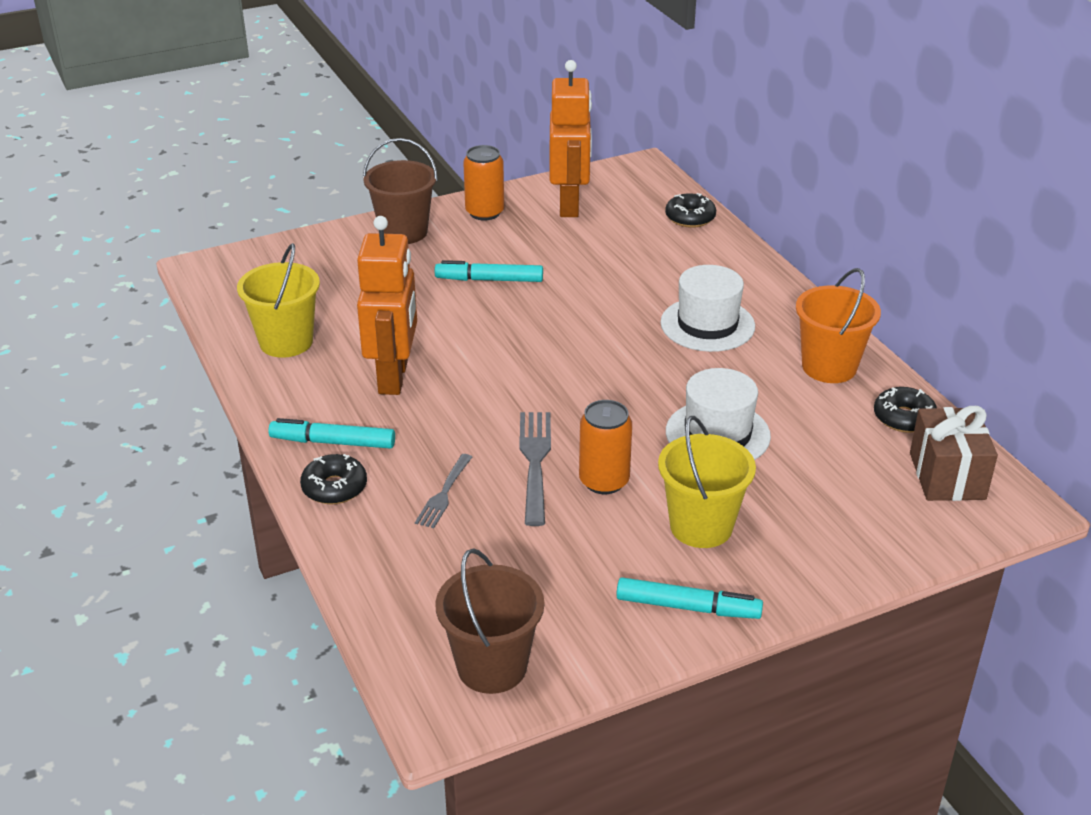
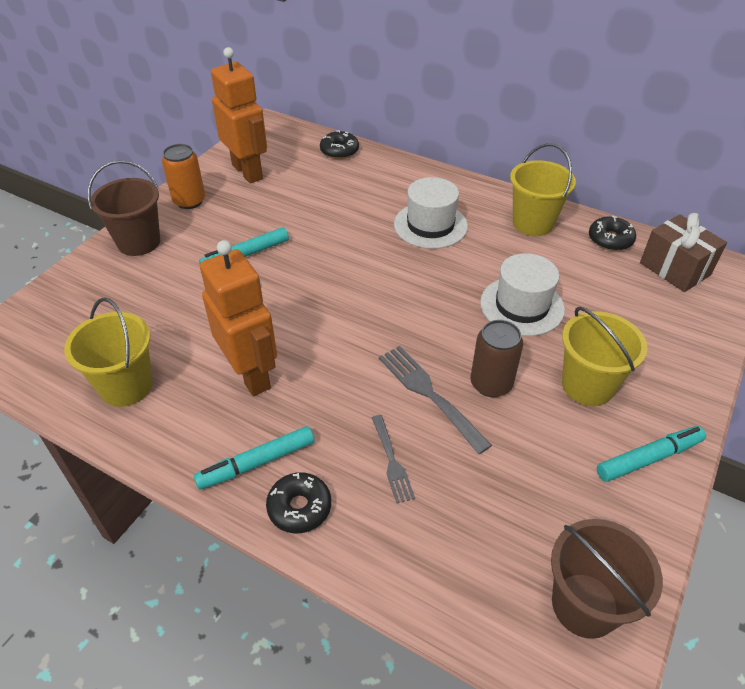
camera: 35 degrees left, 10 degrees up
(604, 481) = (491, 384): orange can -> brown can
(829, 367) = (533, 223): orange bucket -> yellow bucket

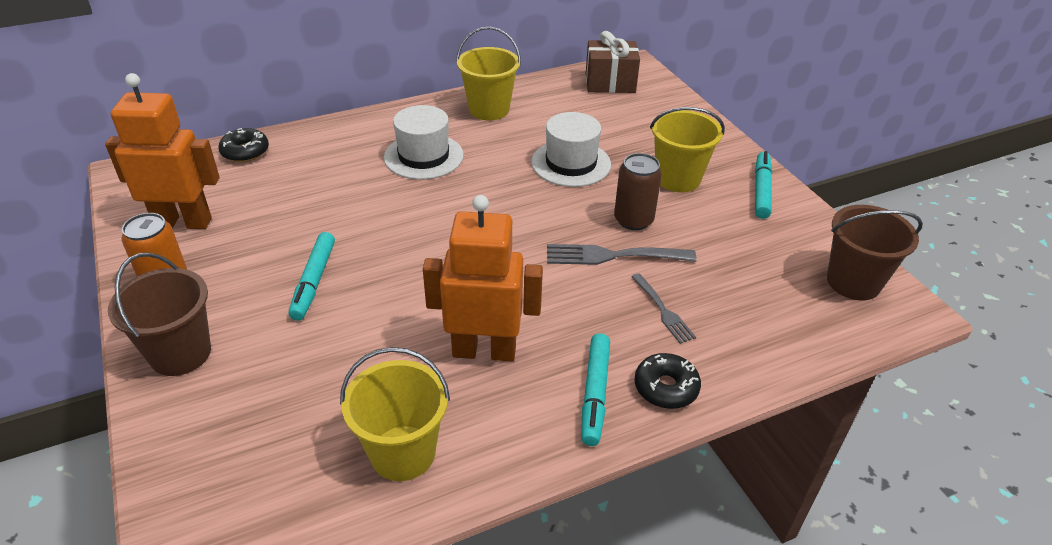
camera: 55 degrees left, 5 degrees down
(391, 461) = (663, 310): grey fork -> grey fork turned 45 degrees clockwise
(610, 240) = (550, 89): black donut -> none

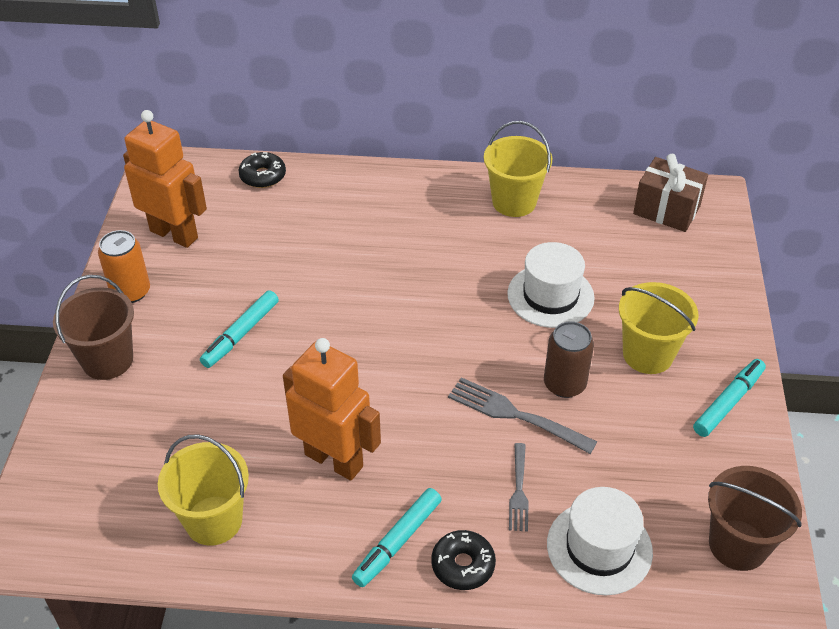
camera: 30 degrees right, 5 degrees up
(423, 156) = (414, 236): white hat -> white hat (599, 548)

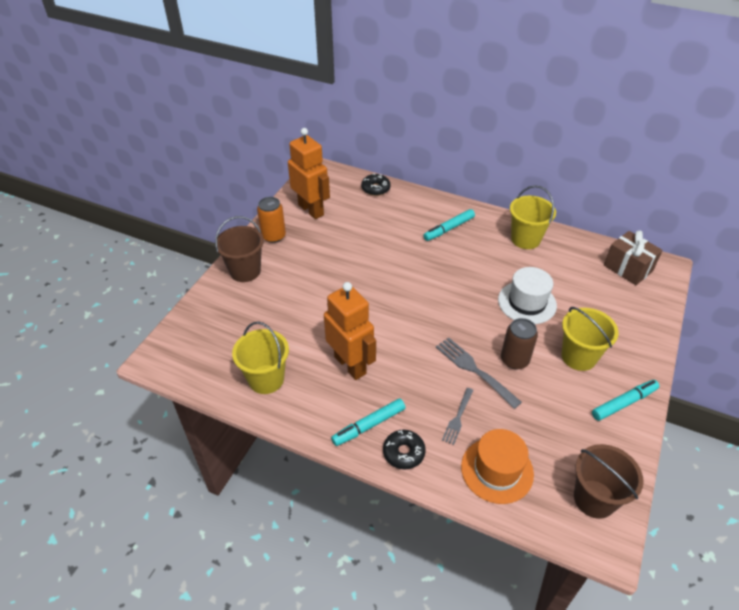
camera: 20 degrees right, 0 degrees up
(241, 334) = (326, 276): turquoise marker -> turquoise marker (449, 229)
(599, 548) = (497, 470): white hat -> orange hat

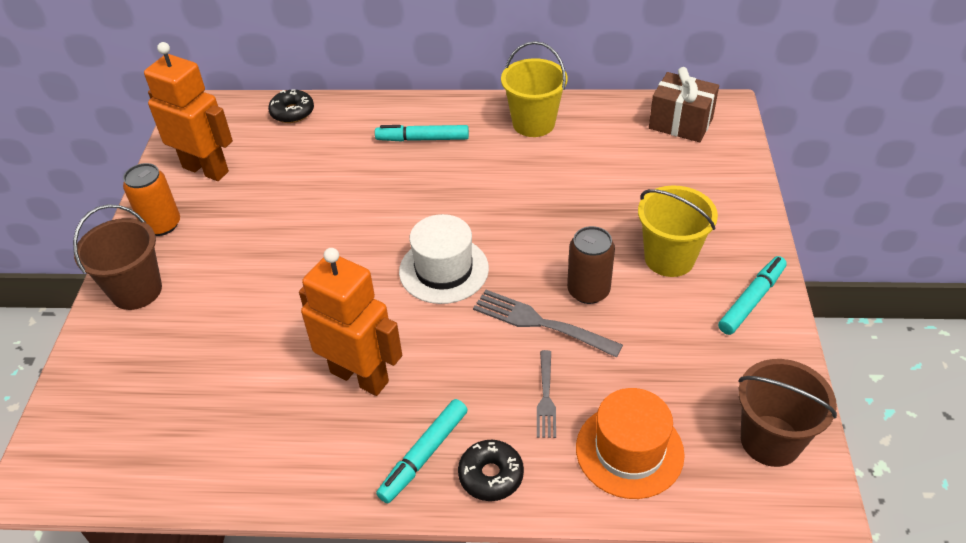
camera: 20 degrees left, 0 degrees up
(266, 379) = (237, 443): yellow bucket -> none
(449, 229) = (422, 139): turquoise marker -> turquoise marker turned 60 degrees clockwise
(527, 302) = (571, 208): white hat -> white hat (444, 270)

